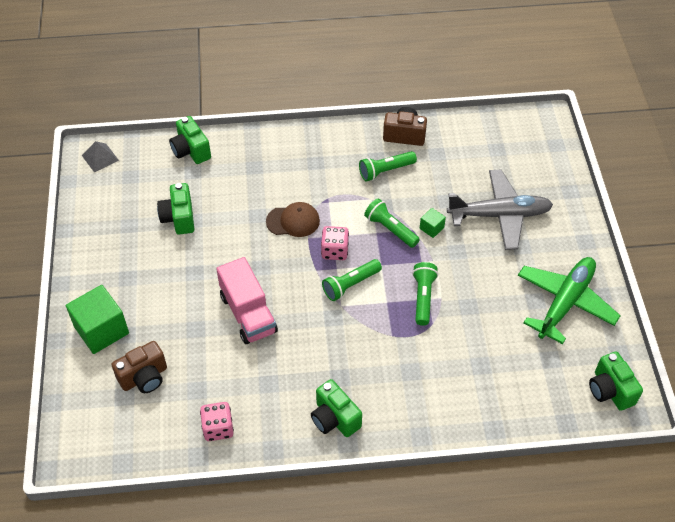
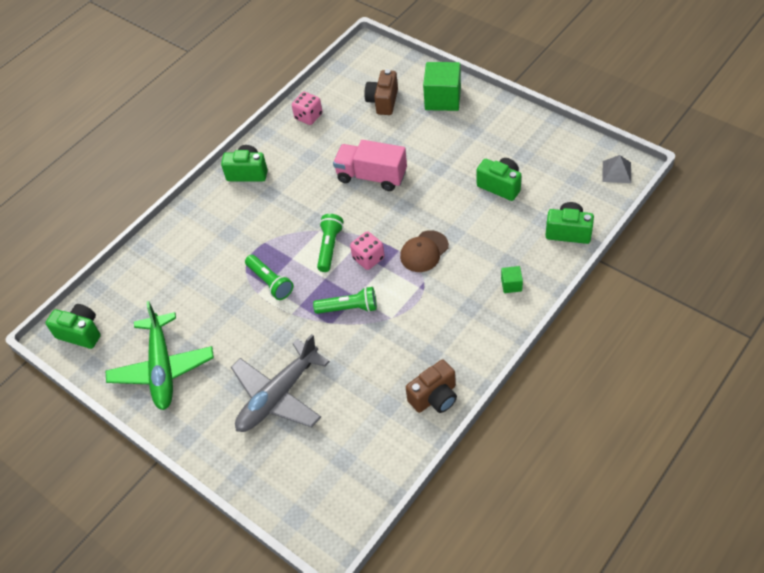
camera: 140 degrees right, 0 degrees up
(385, 171) = (409, 350): green flashlight -> none
(431, 228) = (319, 336): green cube -> green cube (511, 285)

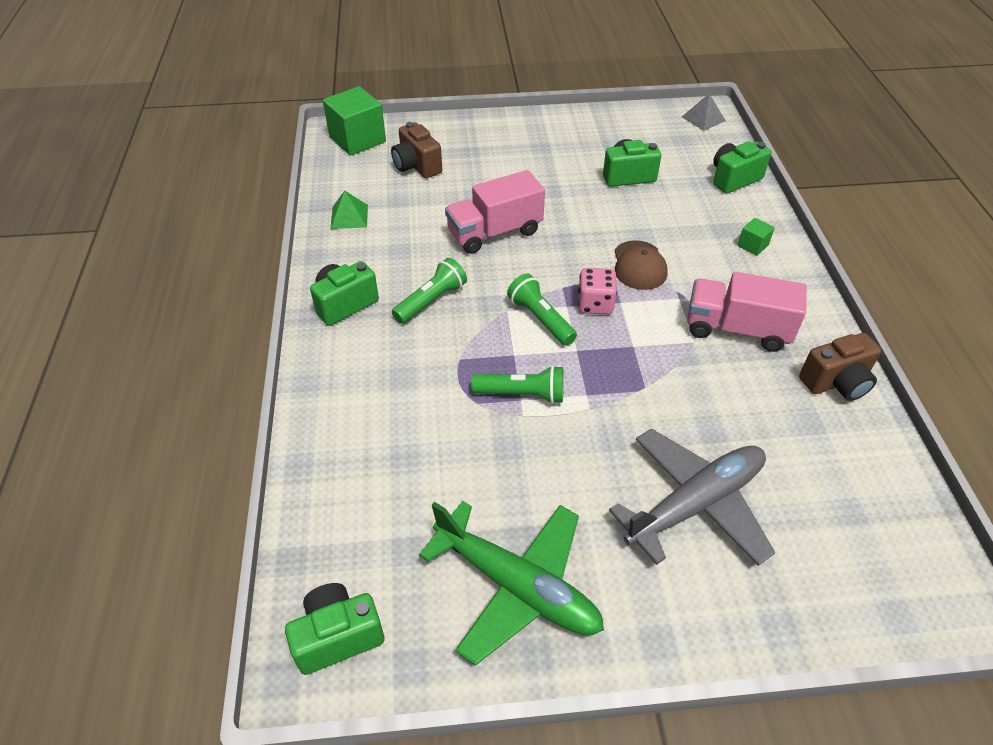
camera: 50 degrees left, 5 degrees down
(278, 396) = (695, 503): grey plane -> grey plane turned 120 degrees counterclockwise
(308, 116) = (349, 216): pink dice -> green pyramid
(349, 308) = (641, 361): green flashlight -> green flashlight (431, 301)
(425, 328) = (737, 329): none -> pink truck
(434, 397) = (836, 383): brown camera -> brown camera turned 60 degrees clockwise
(443, 99) = (475, 137): green cube -> green cube (357, 139)

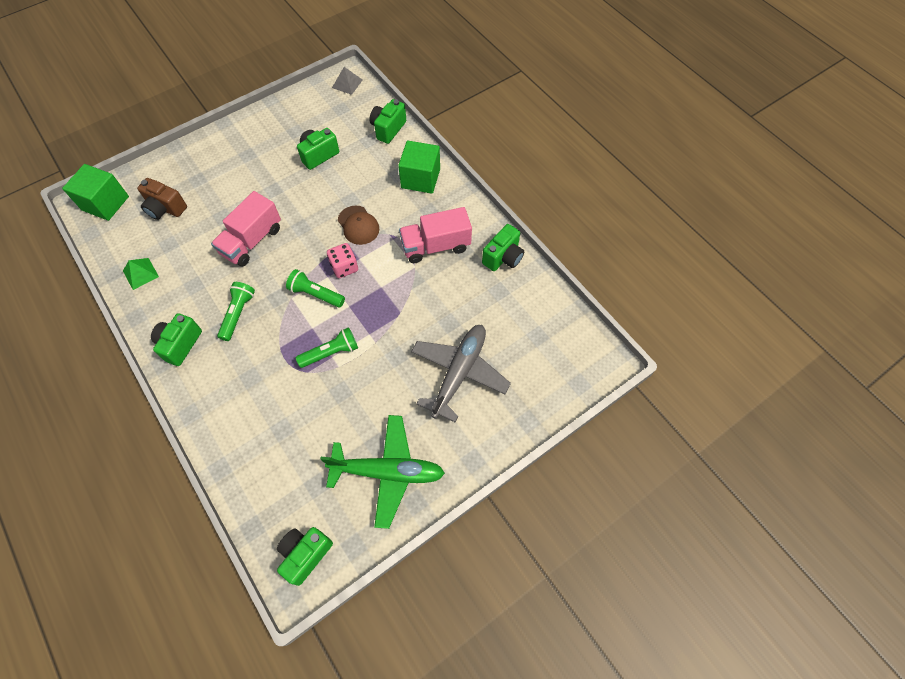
camera: 30 degrees left, 15 degrees up
(753, 245) = (420, 178): green cube -> green cube, size x2.13
(836, 383) = (503, 257): brown camera -> green camera

